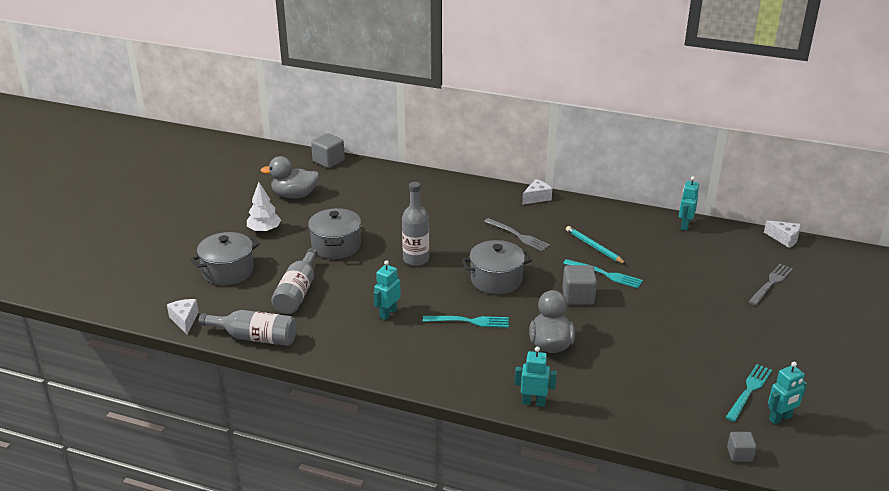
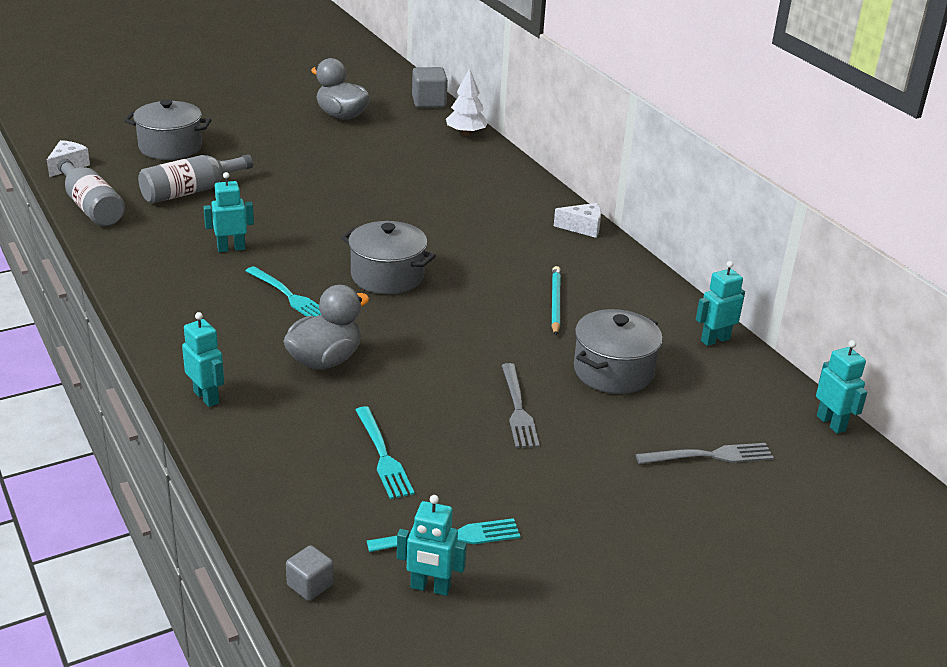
camera: 40 degrees right, 0 degrees up
(264, 230) = (261, 131): white tree -> white tree (466, 133)
(336, 246) = (296, 172): grey pot -> grey pot (613, 371)
(416, 259) = (346, 219): grey bottle -> none
(518, 236) = (491, 251): grey fork -> grey fork (518, 409)
(578, 297) = (441, 337): grey cube -> none
(605, 274) = (515, 334): turquoise fork -> turquoise fork (383, 456)
(784, 239) = (831, 423): white cheese -> turquoise robot

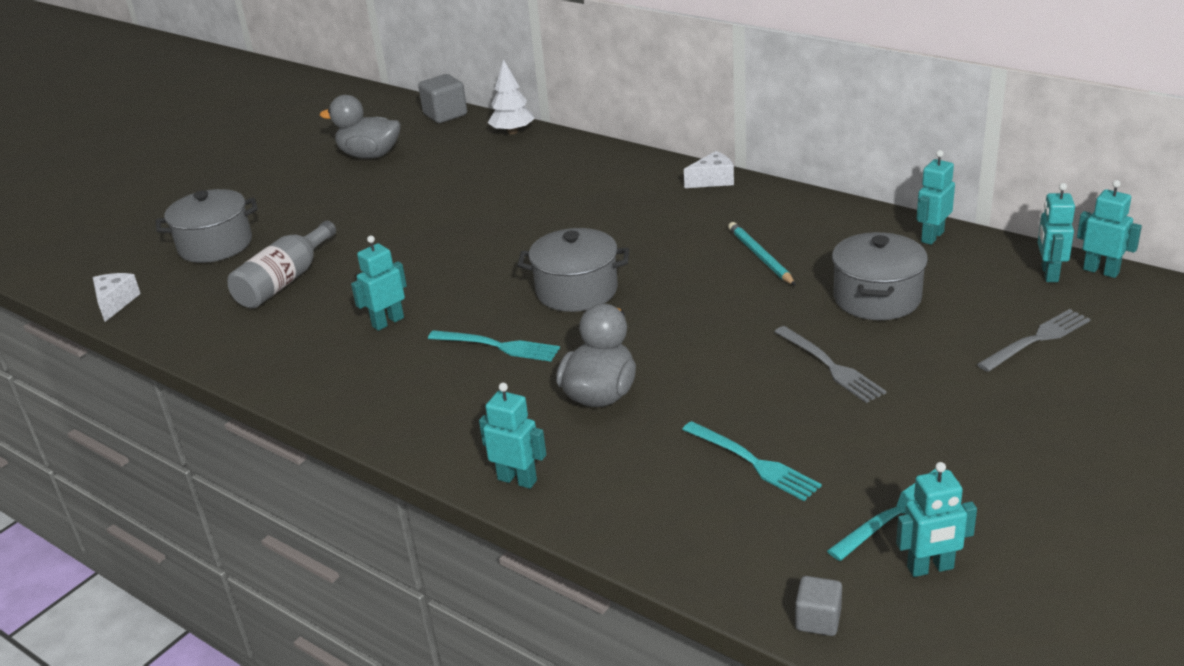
camera: 20 degrees left, 0 degrees up
(91, 207) = (187, 335): grey bottle -> none
(782, 408) = (1049, 274): none -> turquoise robot

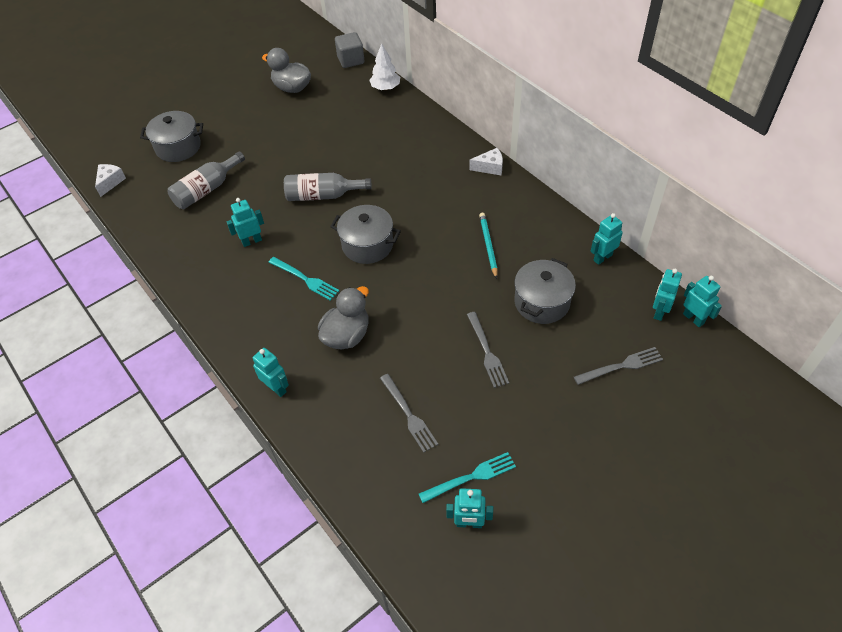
camera: 15 degrees right, 20 degrees up
(477, 253) = (323, 195): none -> grey bottle
(754, 462) = (409, 415): turquoise fork -> grey fork
(818, 620) = (392, 539): grey cube -> none

